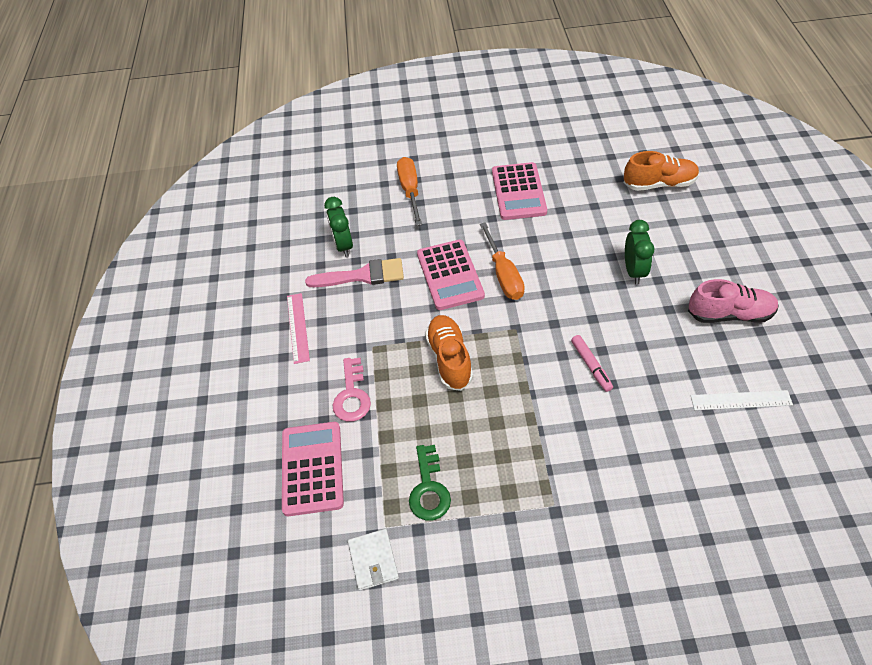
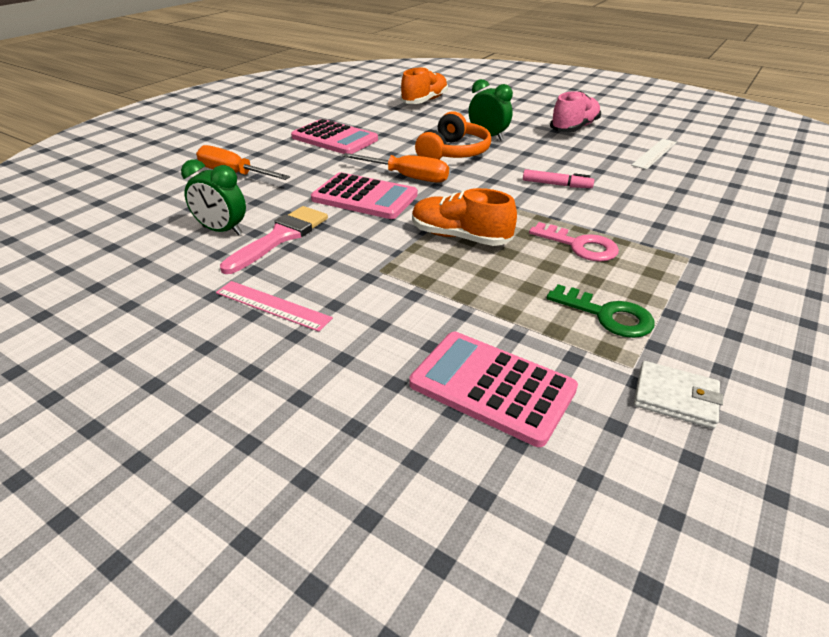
camera: 55 degrees left, 15 degrees down
(352, 395) = (424, 310): pink key -> pink key (579, 246)
(576, 271) = (453, 152): none -> orange headphones

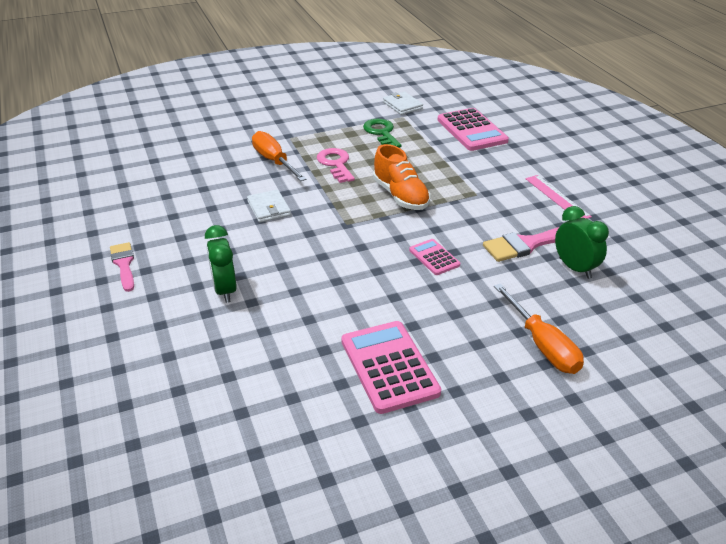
camera: 145 degrees left, 0 degrees up
(365, 197) = (434, 257): pink calculator -> pink calculator, size x0.54
(407, 177) = (374, 266): orange screwdriver -> orange screwdriver (274, 161)
(424, 101) = (180, 412): orange shoe -> none
(453, 152) = (292, 281): orange headphones -> none
(556, 185) = (269, 208): pink marker -> white wallet
(574, 128) = (124, 264): pink shoe -> pink brush
(654, 153) = (134, 205): white ruler -> none

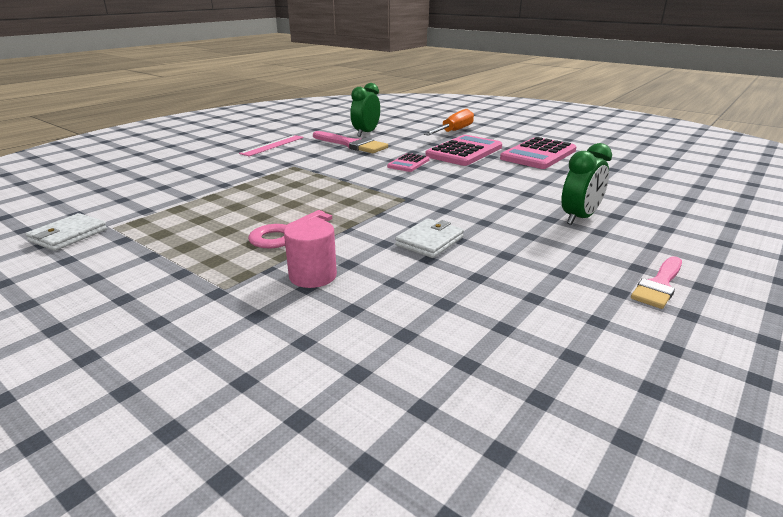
camera: 120 degrees left, 10 degrees down
(274, 161) = (313, 276): orange screwdriver -> pink cylinder
(381, 133) = (174, 228): green key -> none
(400, 196) = (327, 189): orange shoe -> none
(472, 130) = (147, 187): pink calculator -> pink calculator (464, 151)

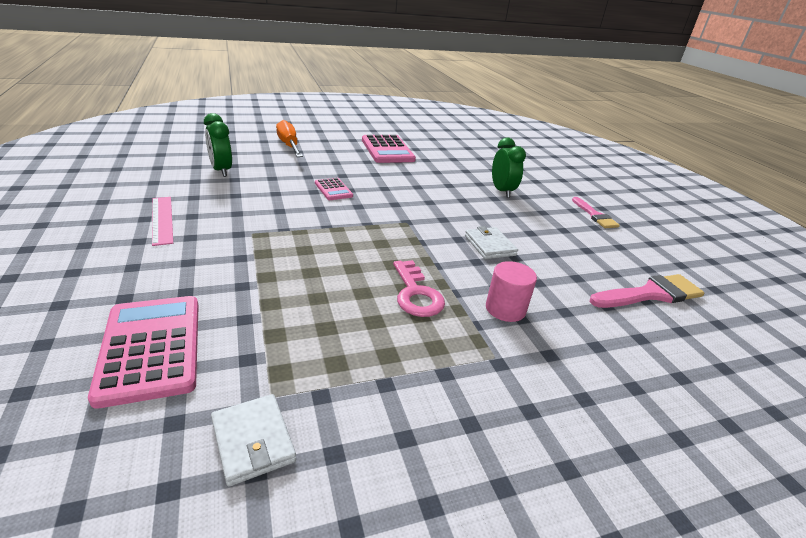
camera: 60 degrees left, 5 degrees up
(351, 144) = (241, 188): pink brush -> pink brush (650, 294)
(464, 151) = (342, 163): pink calculator -> pink calculator (151, 348)

